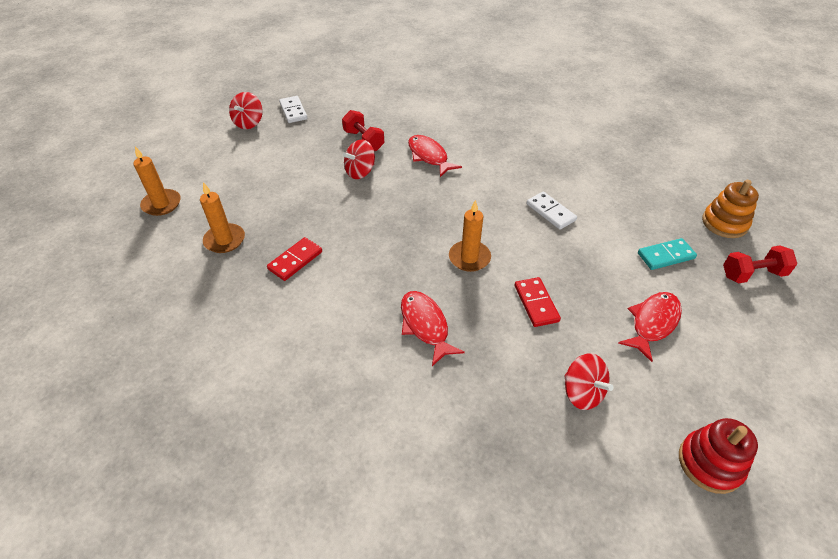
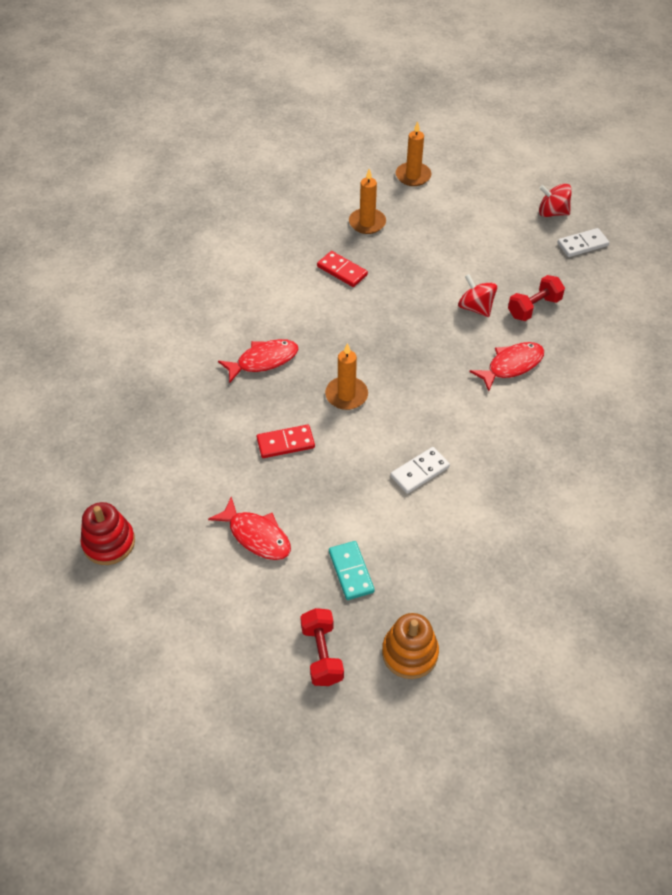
camera: 90 degrees right, 5 degrees up
(582, 392) = (185, 464): red spinning top -> none

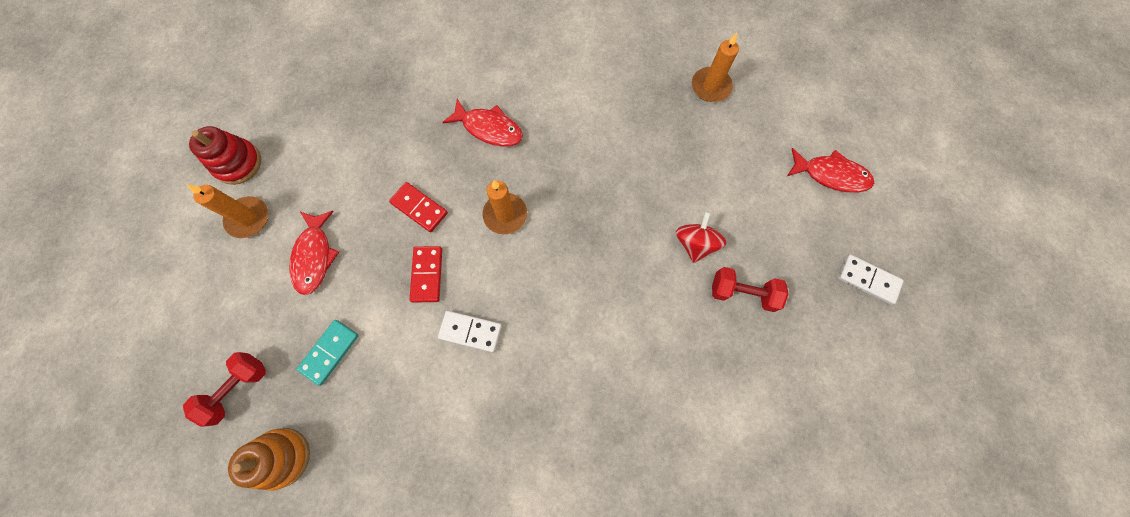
camera: 50 degrees right, 20 degrees up
(342, 271) = (637, 110): red domino -> red domino (427, 274)
(413, 176) = (804, 78): orange candle -> orange candle (248, 218)
(511, 365) = (654, 323): red fish -> red fish (831, 175)
(552, 212) = (882, 224): red spinning top -> none

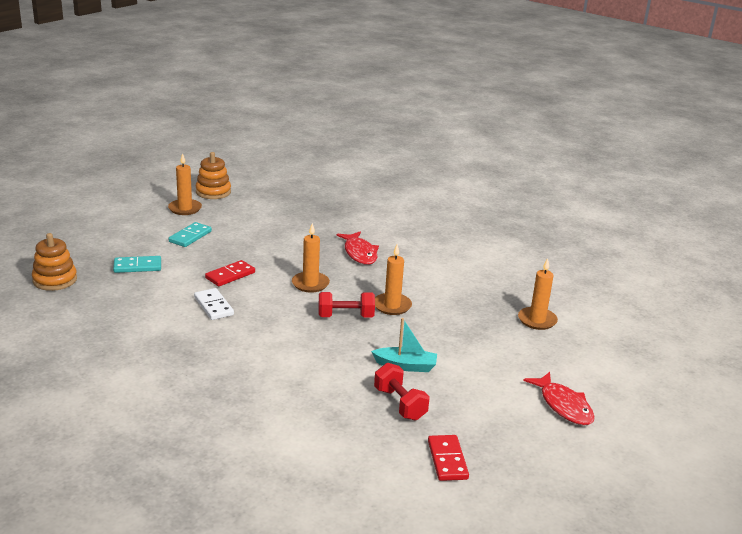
camera: 45 degrees right, 45 degrees down
(237, 388) = (80, 249): red dumbbell -> red dumbbell (345, 316)
(238, 163) = (213, 192): red stacking toy -> orange stacking toy
(314, 256) = (190, 236): red fish -> turquoise domino
(419, 208) = (270, 254): red domino -> red domino (447, 460)
(599, 177) = (392, 306): none -> orange candle
(695, 243) = (405, 366): red spinning top -> turquoise boat
(868, 280) = (506, 464): white domino -> none

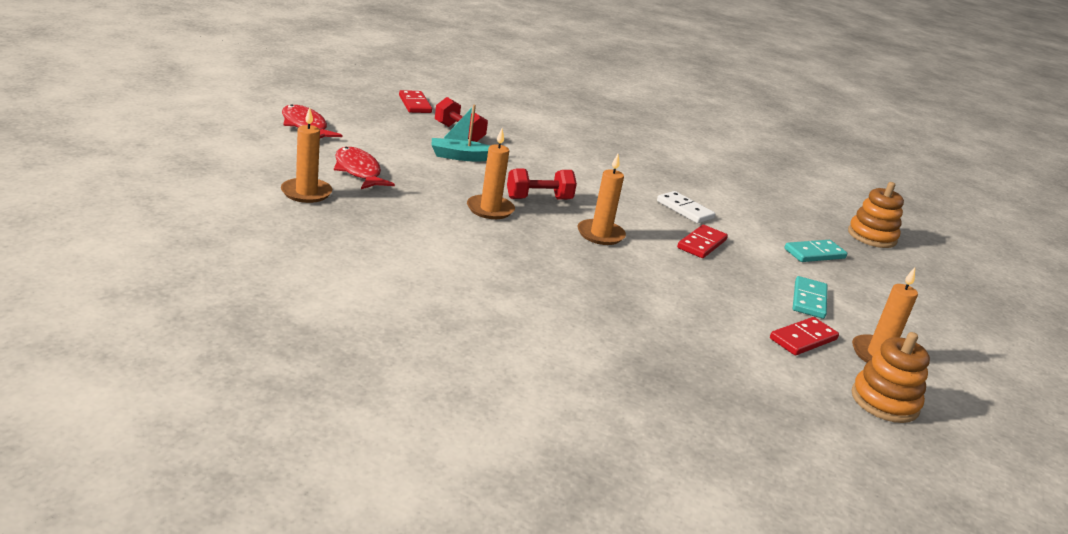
camera: 165 degrees right, 0 degrees up
(224, 218) = (803, 339): none -> red domino
(359, 253) = (560, 280): red fish -> red fish (358, 171)

